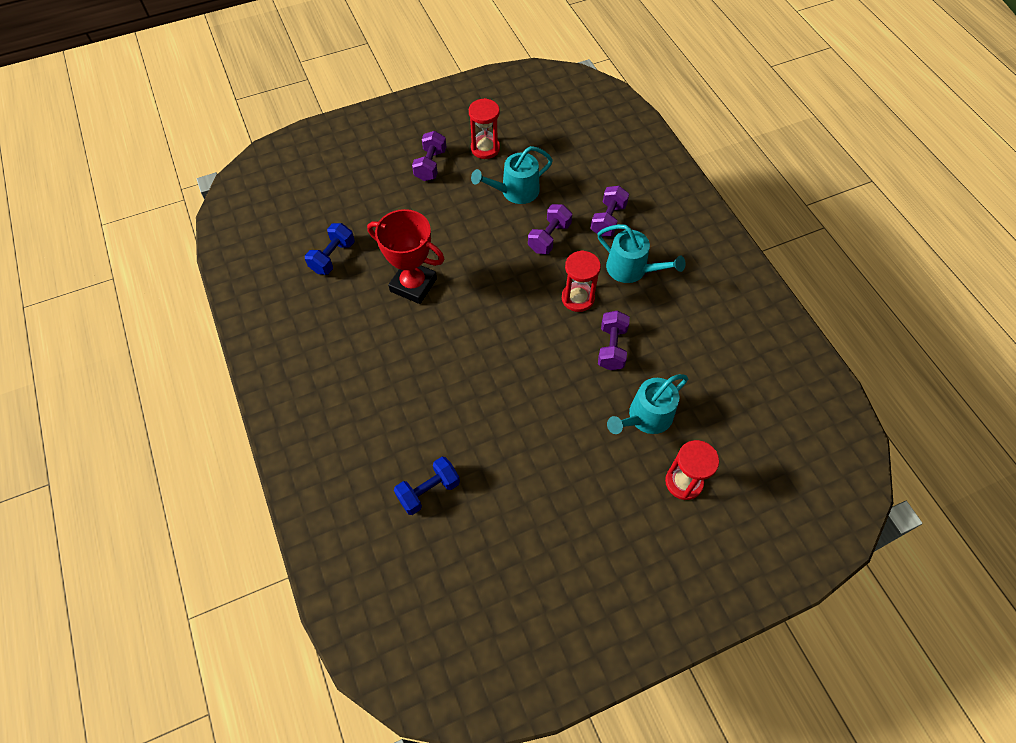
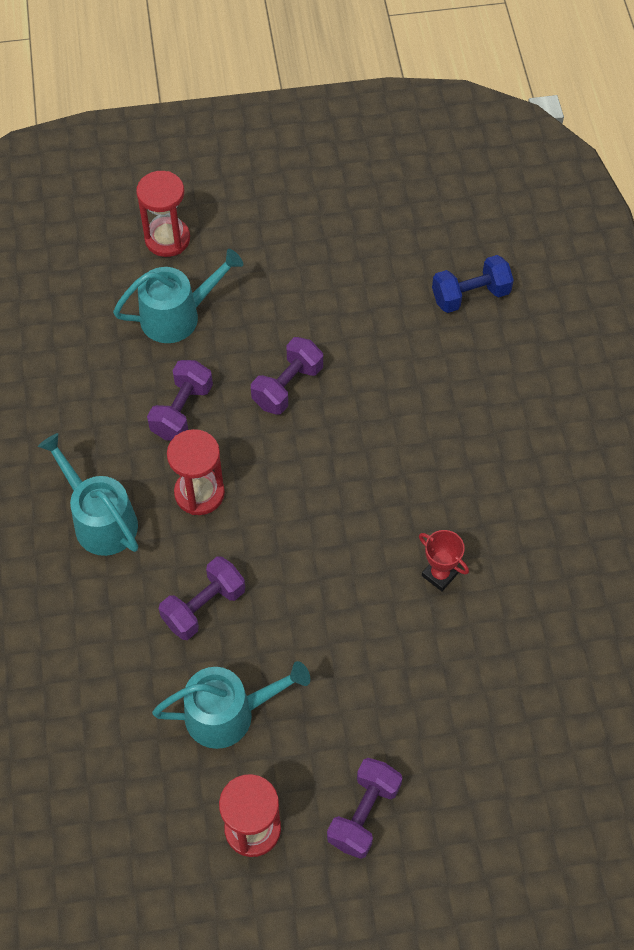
camera: 165 degrees left, 0 degrees up
(333, 257) = (561, 657): blue dumbbell -> none
(413, 285) = (439, 574): red trophy -> red trophy, size x0.48
(608, 220) = (96, 616): purple dumbbell -> purple dumbbell (287, 386)

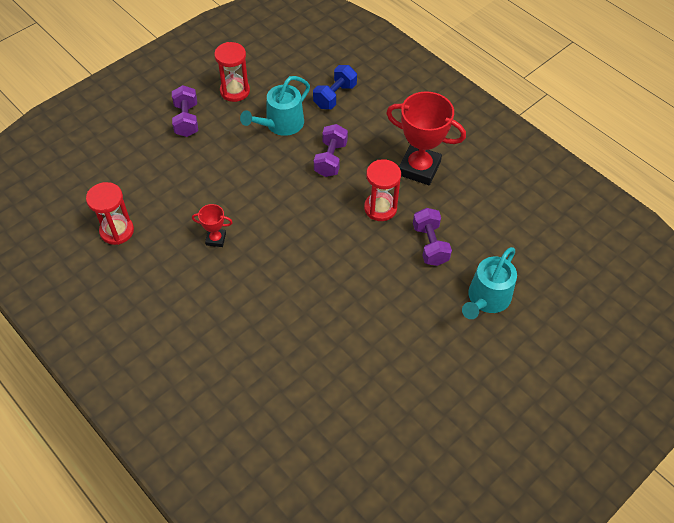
camera: 145 degrees right, 5 degrees down
(100, 520) = (419, 168): turquoise watering can -> red trophy
(167, 239) = (543, 347): red hourglass -> red hourglass (117, 231)
(287, 386) = (382, 294): purple dumbbell -> none
(470, 295) = (311, 431): blue dumbbell -> blue dumbbell (335, 96)

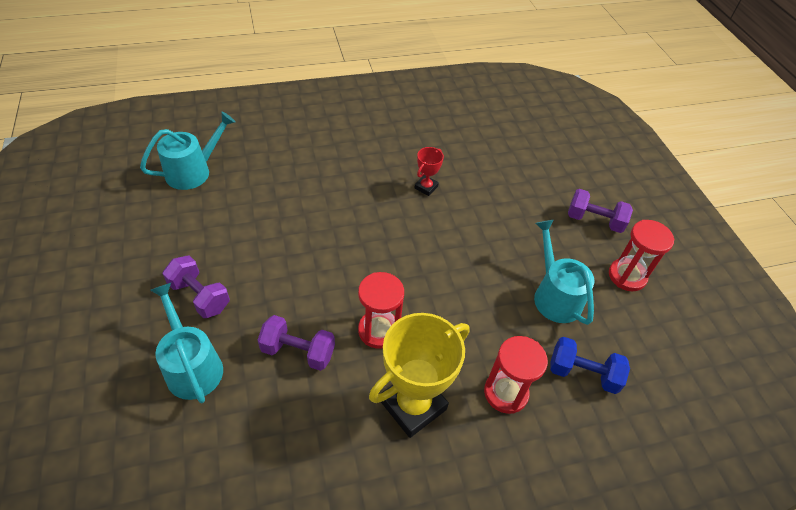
camera: 115 degrees right, 5 degrees down
(117, 231) = (474, 134): red hourglass -> red hourglass (505, 393)
(313, 436) = (193, 171): none -> turquoise watering can
(330, 159) = (477, 318): purple dumbbell -> purple dumbbell (200, 296)
(335, 96) = (583, 373): blue dumbbell -> blue dumbbell turned 45 degrees counterclockwise
(419, 168) = (413, 405): red trophy -> yellow trophy

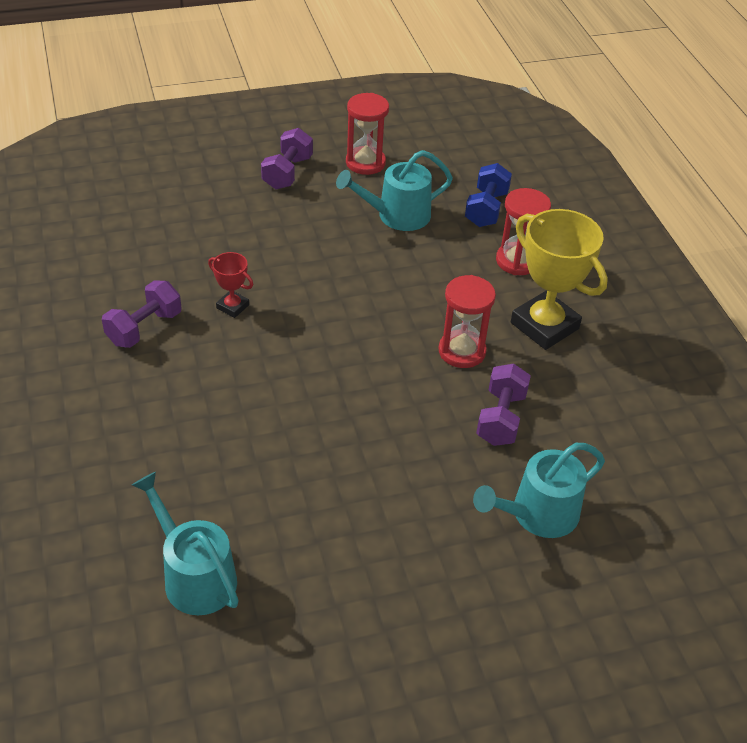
camera: 90 degrees left, 5 degrees down
(200, 296) = (437, 524): purple dumbbell -> purple dumbbell (144, 328)

